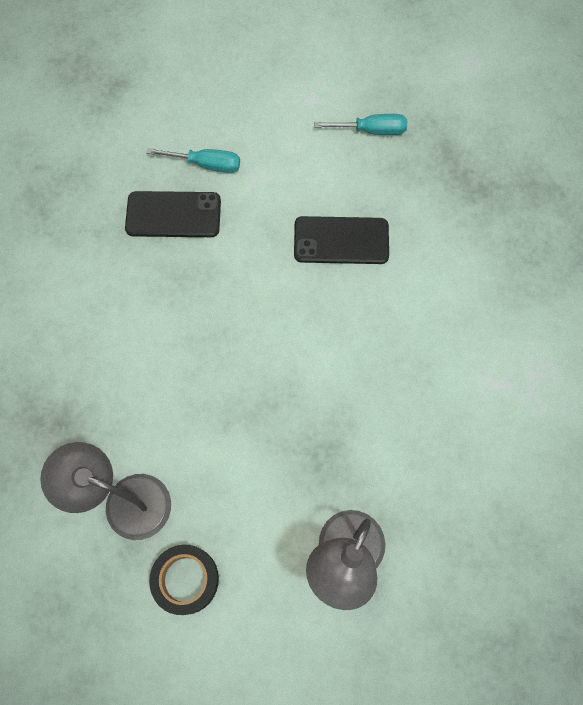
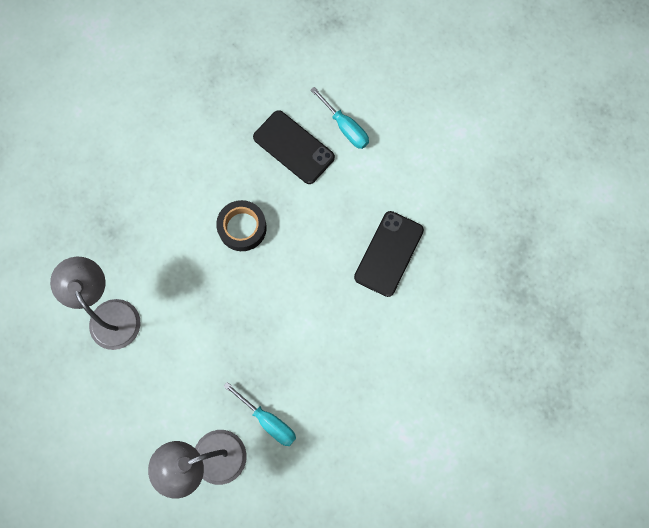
camera: 40 degrees right, 5 degrees up
(185, 579) = (105, 392): black tape -> black tape (242, 228)
(341, 240) = (389, 253): black phone -> black phone turned 75 degrees clockwise
(371, 130) = (481, 190): turquoise screwdriver -> turquoise screwdriver (268, 420)

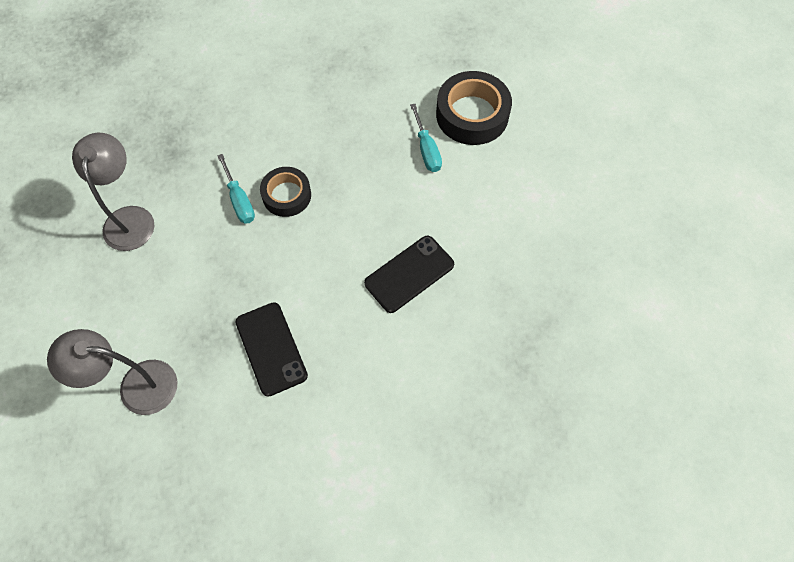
camera: 25 degrees right, 10 degrees down
(268, 420) = (212, 374): turquoise screwdriver -> turquoise screwdriver (239, 200)
(293, 147) = (370, 147): black phone -> black phone (271, 348)
(369, 74) = (472, 114): none -> black tape

